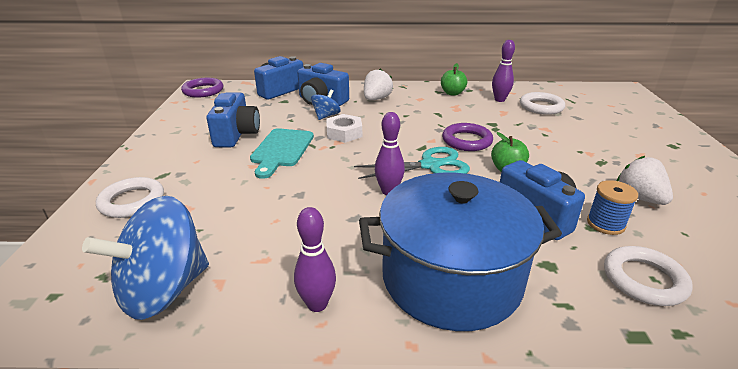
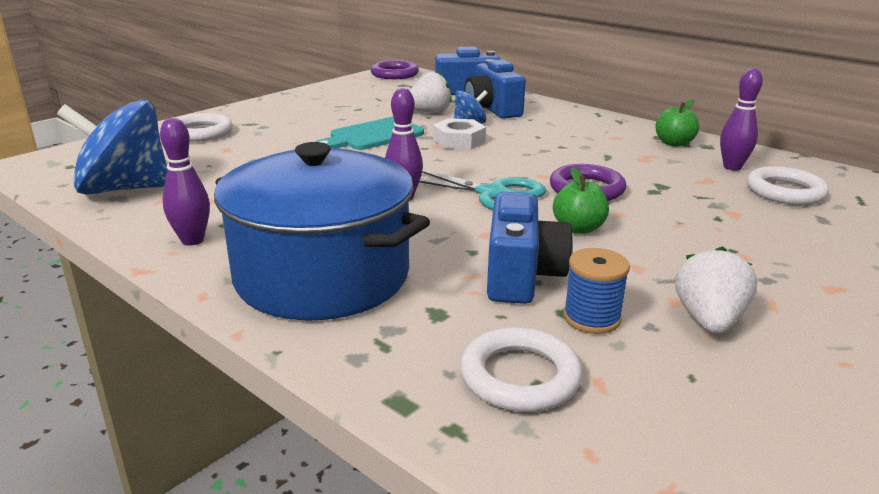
camera: 40 degrees right, 5 degrees down
(236, 135) = (357, 113): blue camera -> none
(376, 99) = (558, 123): white strawberry -> white strawberry (429, 112)

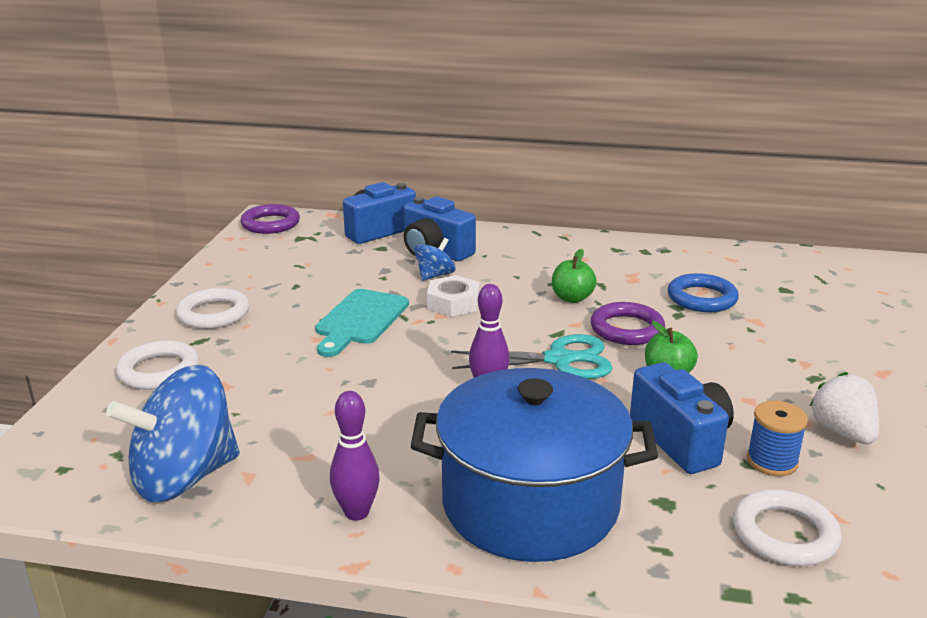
camera: 30 degrees left, 0 degrees up
(429, 112) = (377, 271): white strawberry -> none
(674, 143) = (636, 253): green apple -> green apple (572, 298)
(696, 185) = (702, 298): none -> blue ring
(732, 167) = (706, 269): purple bowling pin -> none
(785, 191) = (767, 286): white ring -> white ring (213, 314)

